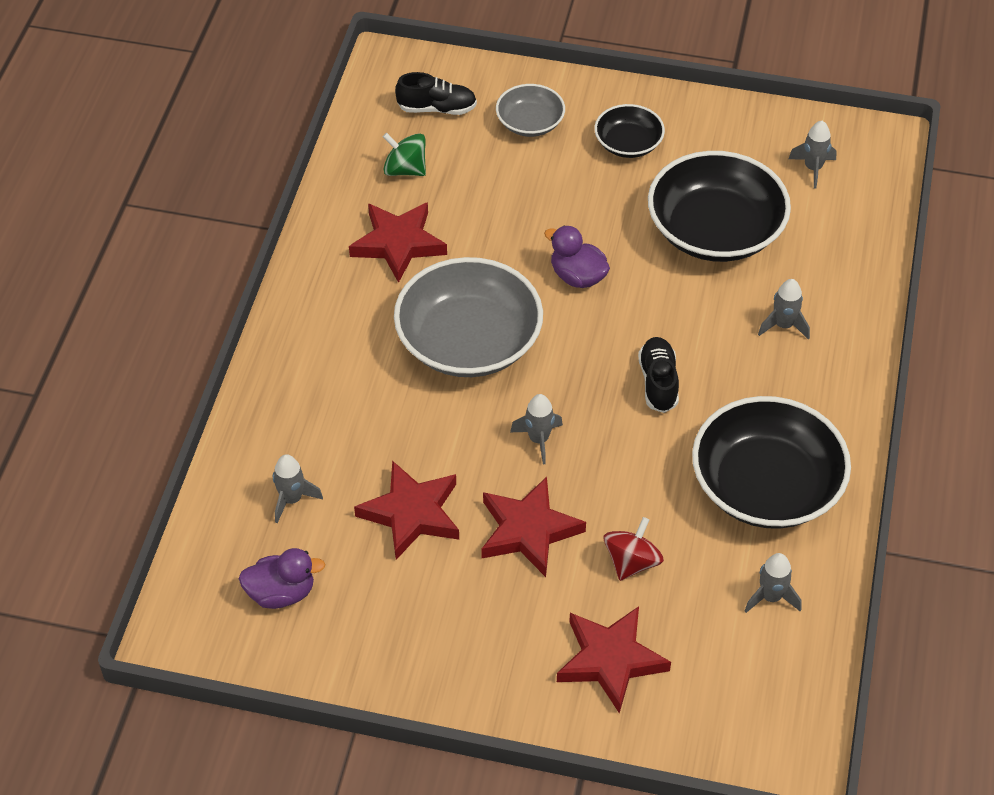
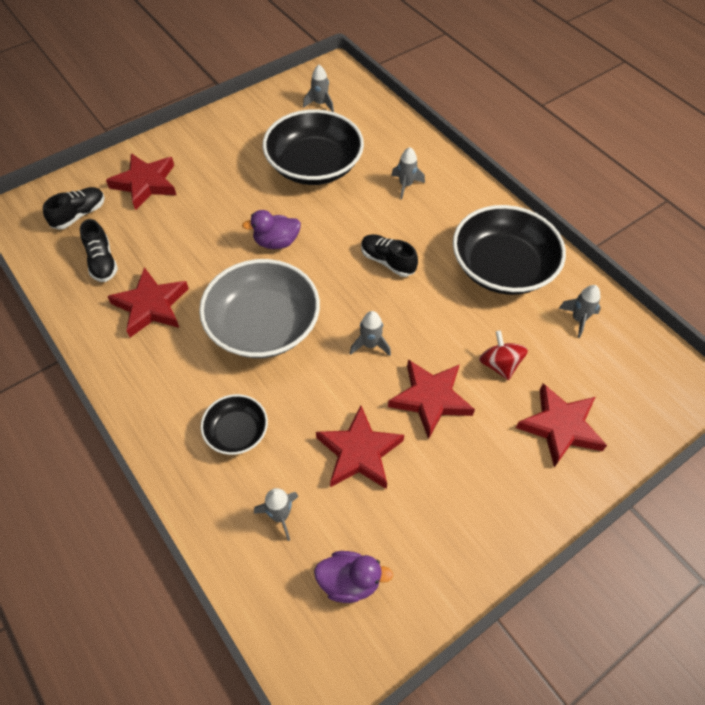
camera: 50 degrees left, 5 degrees up
(281, 593) = (349, 581): purple duck -> purple duck turned 60 degrees clockwise
(405, 169) = (102, 262): green spinning top -> black shoe
(530, 123) = (146, 183): grey bowl -> red star
(628, 143) = (214, 156): black bowl -> black bowl (236, 432)

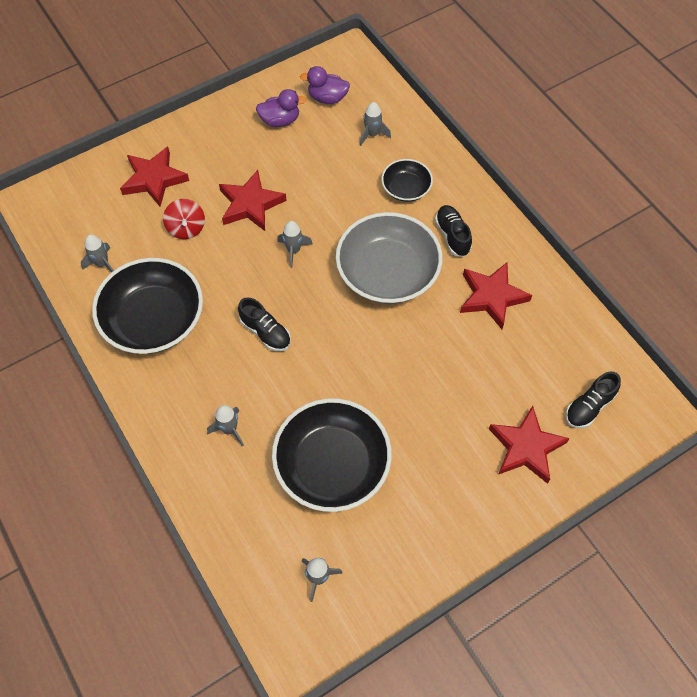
camera: 175 degrees left, 5 degrees up
(102, 262) = (549, 346): black shoe -> black shoe (452, 236)
(276, 242) = (376, 360): purple duck -> purple duck (280, 120)
(359, 452) = (312, 170): red star -> none

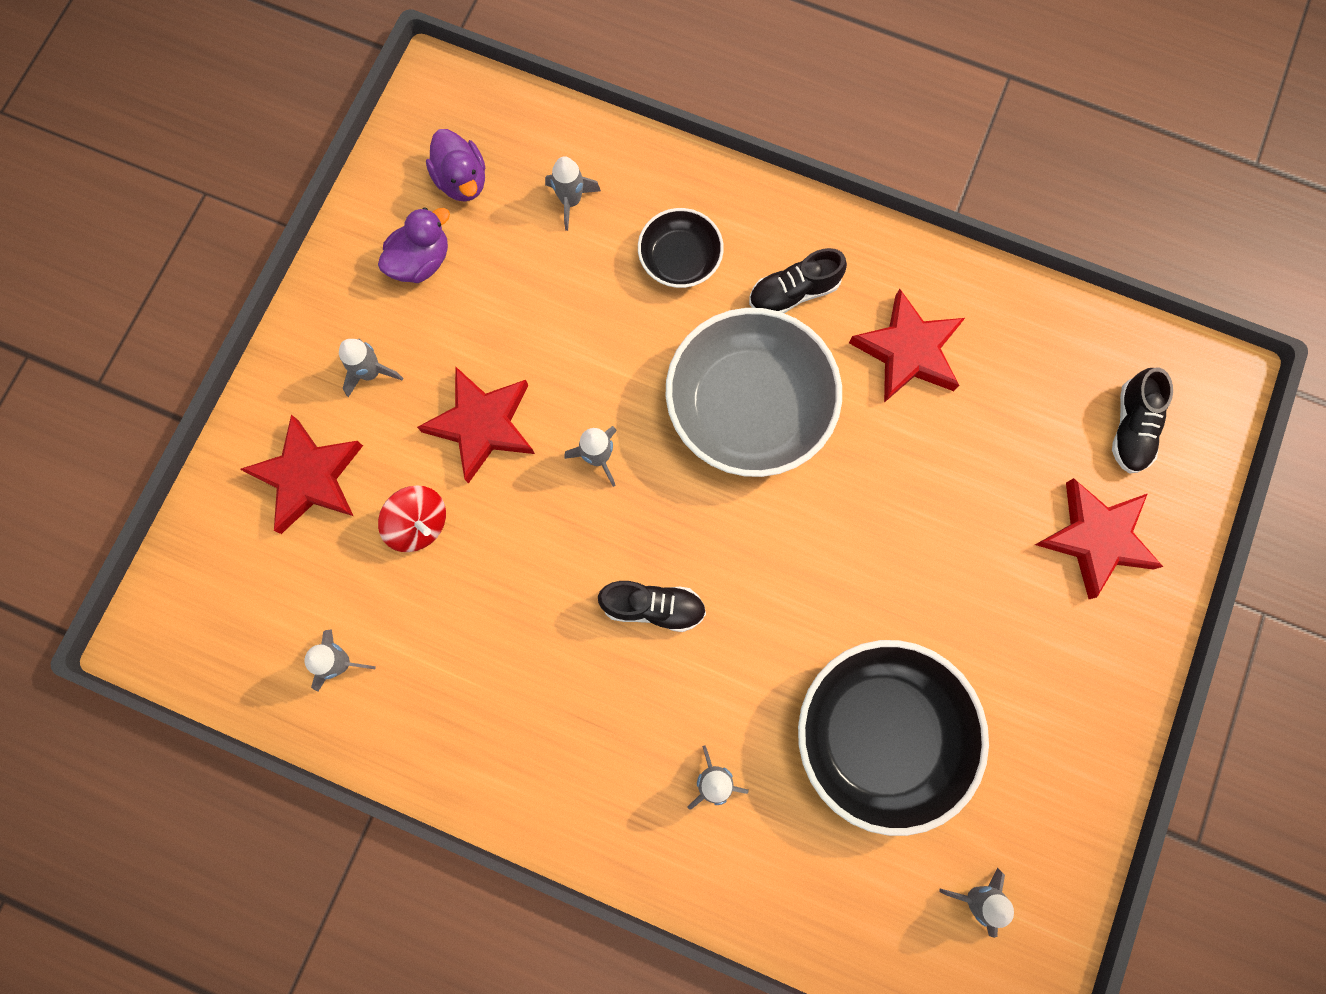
camera: 35 degrees left, 15 degrees up
(154, 320) = (484, 696): black bowl -> none
(218, 153) = (371, 373): none -> grey rocket
(327, 98) = (462, 180): purple duck -> purple duck turned 90 degrees counterclockwise
(452, 236) = (794, 292): black shoe -> black shoe turned 60 degrees counterclockwise

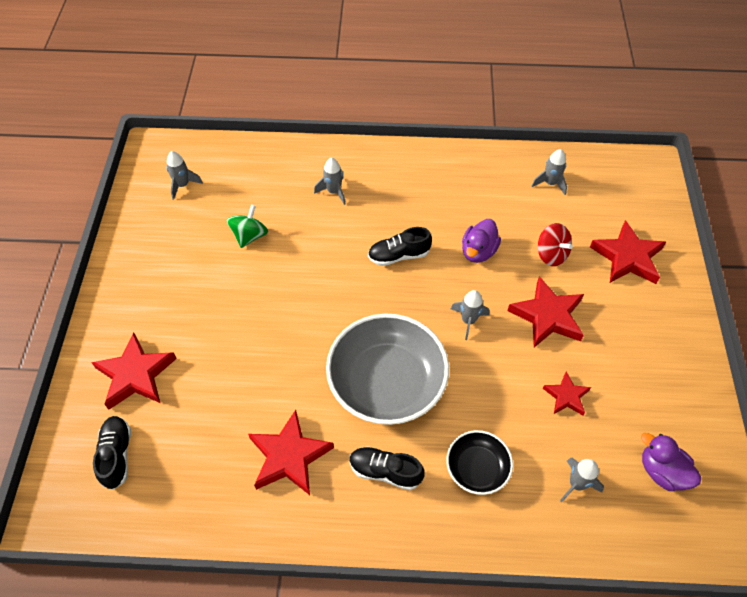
camera: 160 degrees right, 20 degrees down
(371, 373) = (633, 323): grey rocket -> none
(419, 524) = (551, 254): red spinning top -> red spinning top turned 150 degrees counterclockwise
(421, 261) = (650, 402): purple duck -> purple duck (478, 251)
(522, 306) = (566, 396): none -> red star
(794, 292) = (385, 471): black shoe -> black shoe turned 120 degrees counterclockwise
(881, 734) = (249, 236): black bowl -> green spinning top

